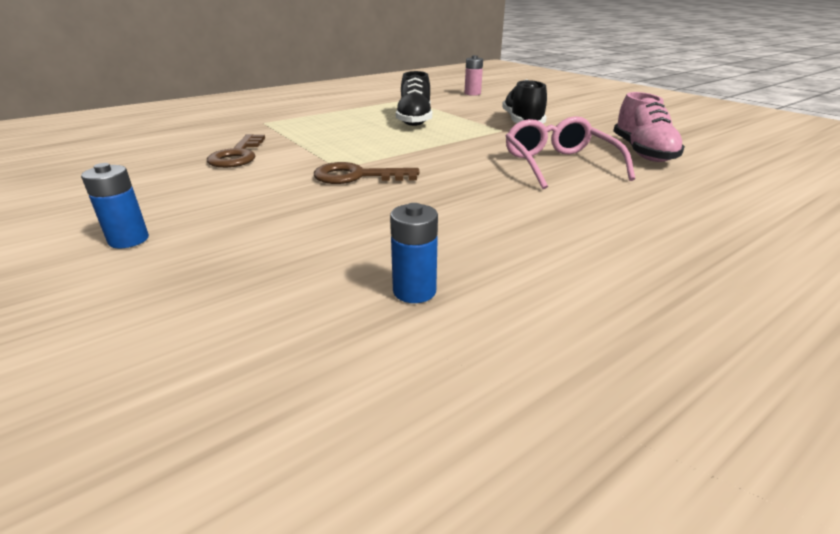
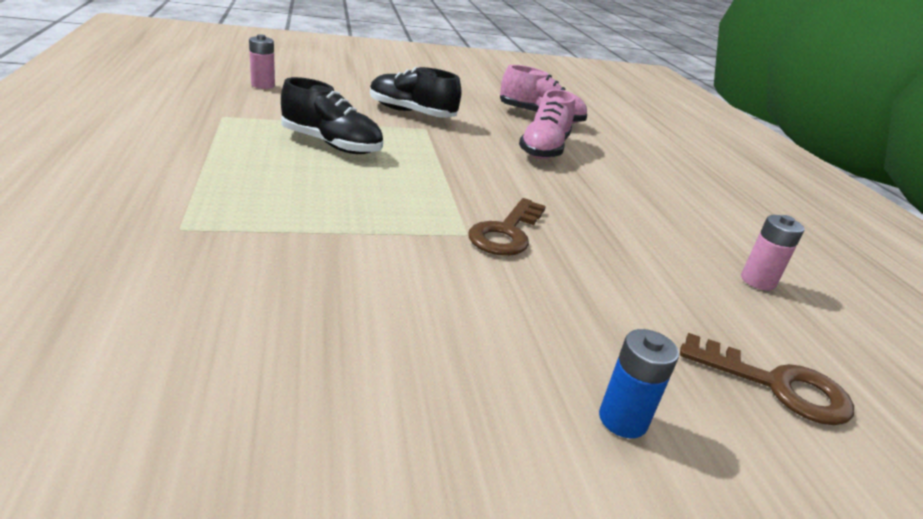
camera: 70 degrees left, 0 degrees up
(237, 155) = (347, 285): brown key -> brown key (777, 386)
(414, 291) = (757, 281): blue battery -> pink battery
(558, 164) = (544, 149): pink glasses -> pink shoe

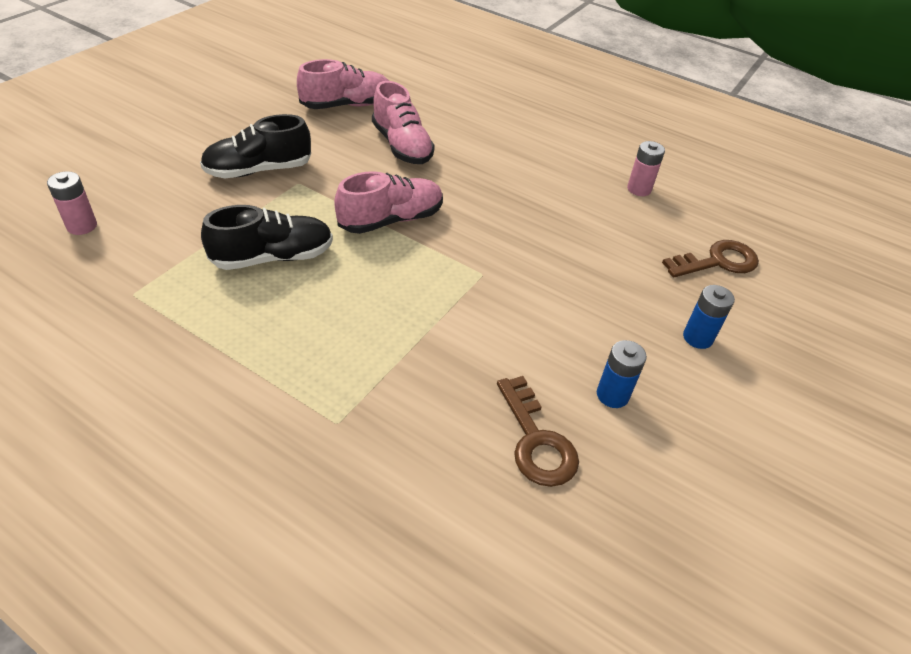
camera: 45 degrees left, 15 degrees up
(422, 381) = (612, 395): none -> blue battery
(453, 172) = (391, 220): none -> pink shoe
(506, 233) = (498, 254): brown key -> brown key (536, 441)

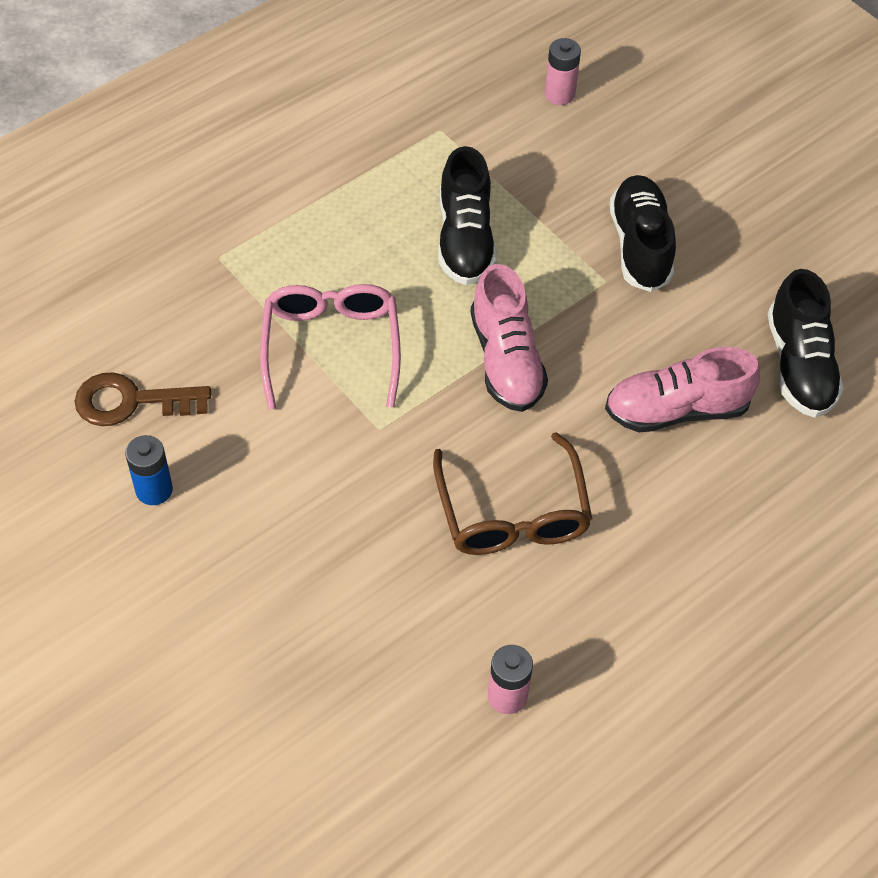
camera: 110 degrees right, 10 degrees up
(347, 105) = (799, 365): pink shoe -> black shoe
(416, 316) = (331, 347): none -> pink glasses
(517, 202) = (512, 513): none -> brown glasses
(697, 338) = (195, 620): blue battery -> none
(718, 262) = (316, 724): brown key -> none

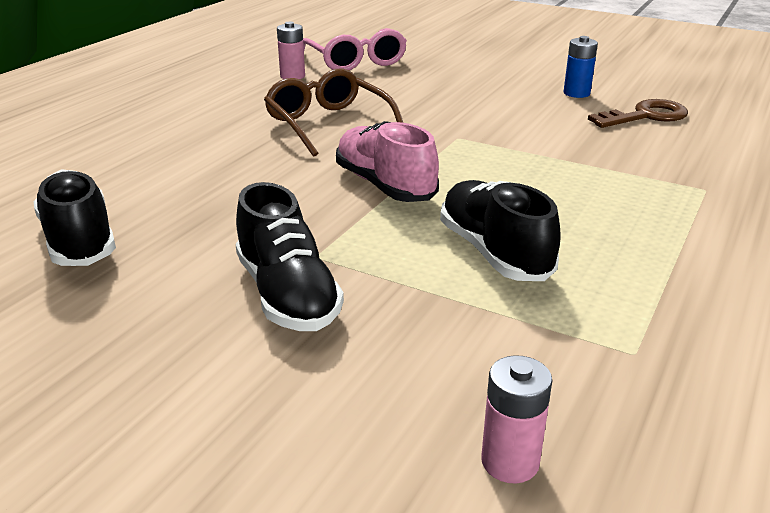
camera: 160 degrees right, 25 degrees down
(331, 347) = (541, 163): pink glasses -> pink glasses (356, 61)
(676, 410) = (211, 189): pink shoe -> none

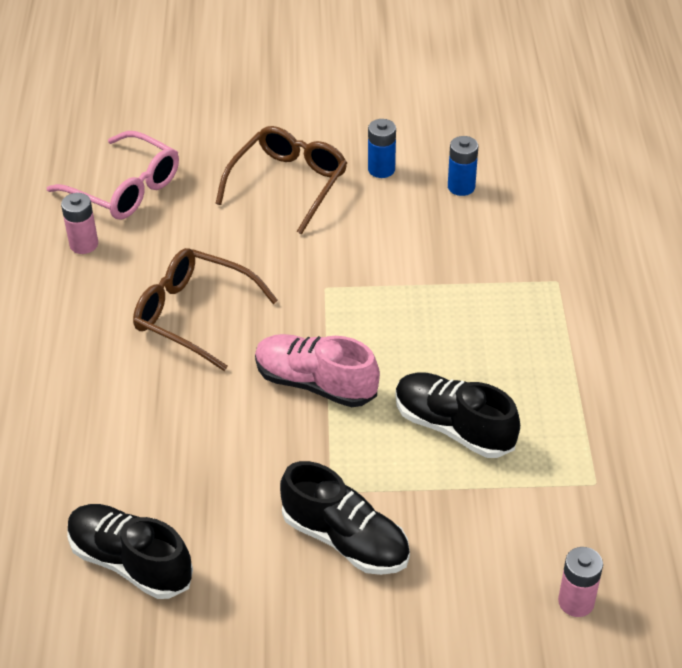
camera: 30 degrees left, 15 degrees up
(486, 84) = (288, 184): none -> brown glasses
(646, 116) = (461, 187): brown key -> blue battery

